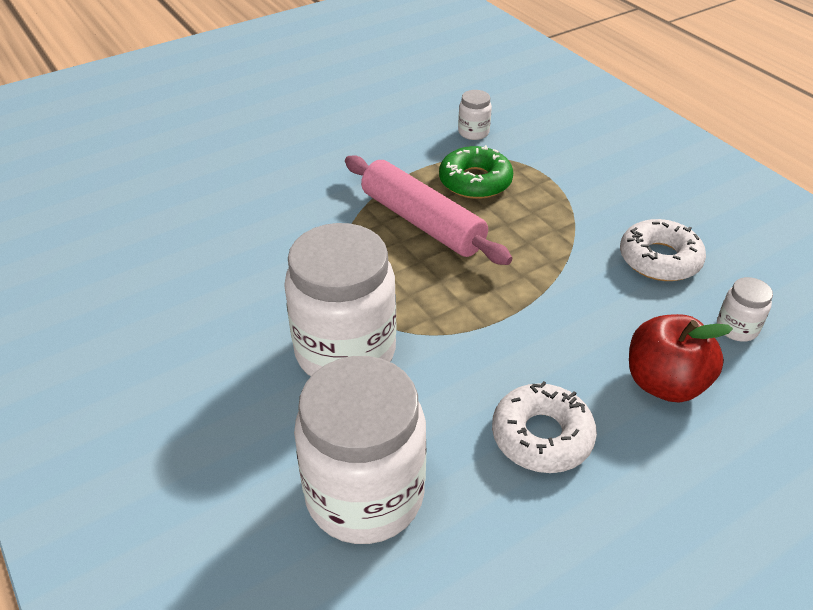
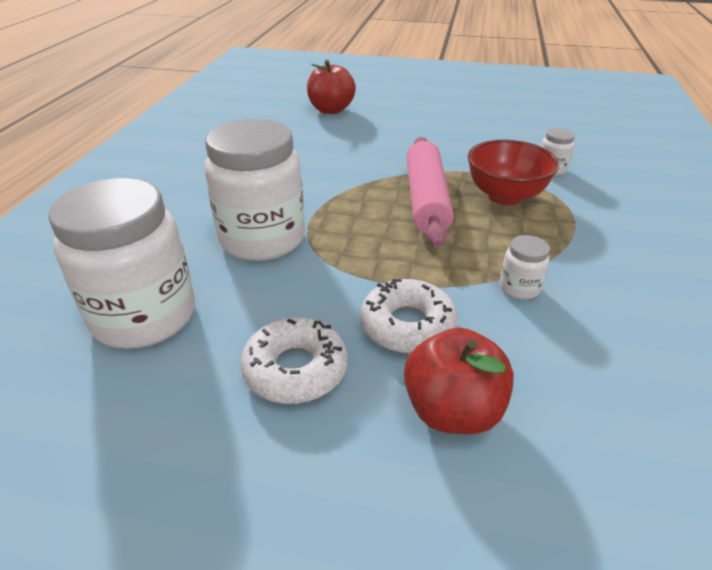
camera: 45 degrees right, 5 degrees down
(177, 162) = (331, 110): none -> red apple
(475, 181) = (505, 196): green donut -> red bowl
(659, 259) = (596, 324): white donut -> white donut (407, 325)
(736, 328) = (599, 423): white jar -> white jar (519, 288)

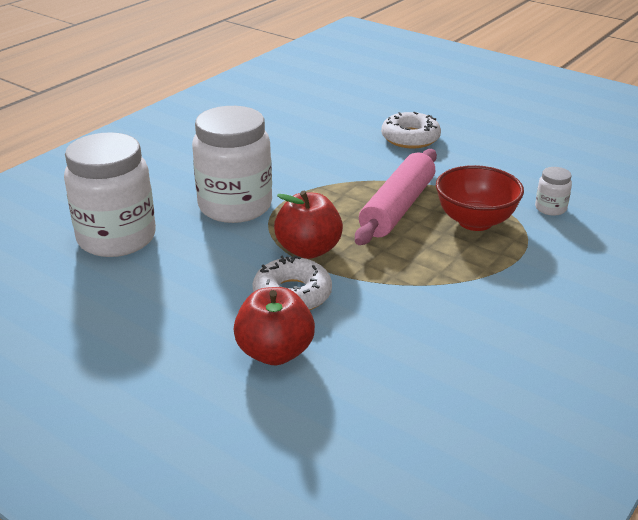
camera: 25 degrees right, 5 degrees down
(295, 369) = (191, 298): white donut -> white donut (410, 138)
(331, 110) = (387, 104): red apple -> red apple (308, 250)
(519, 288) = (407, 294): white jar -> none

